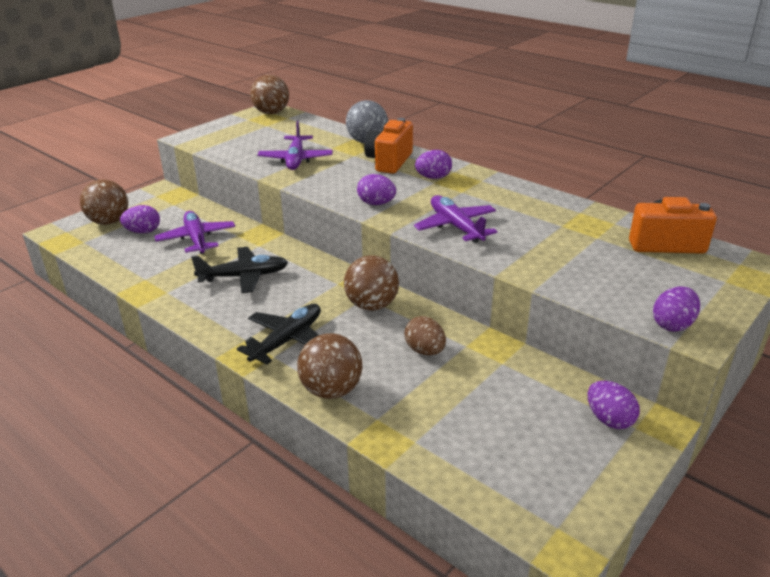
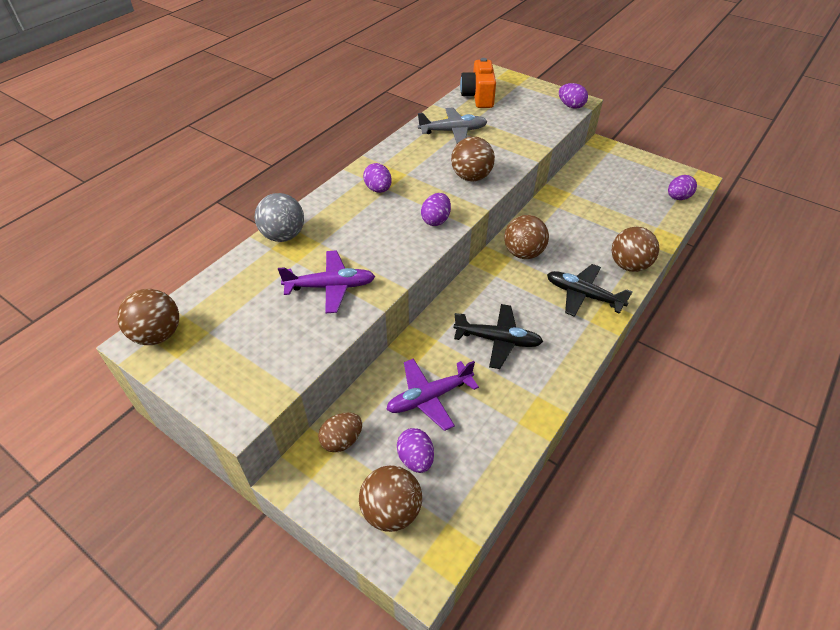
camera: 95 degrees left, 15 degrees up
(244, 276) = (498, 340): black plane -> black plane turned 120 degrees clockwise
(389, 162) = (340, 217): orange camera -> none
(425, 351) = (570, 225): brown egg -> brown egg (342, 440)
(456, 226) = (471, 177): purple plane -> brown ball
(560, 221) = (453, 131): none -> grey plane
(609, 419) = (606, 159): purple egg -> purple egg (678, 197)

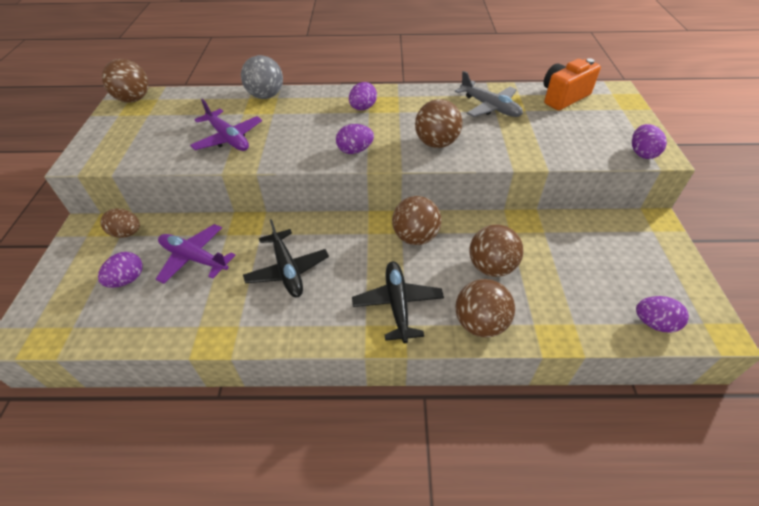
camera: 55 degrees right, 0 degrees up
(391, 511) = (72, 289): brown ball -> brown ball (491, 267)

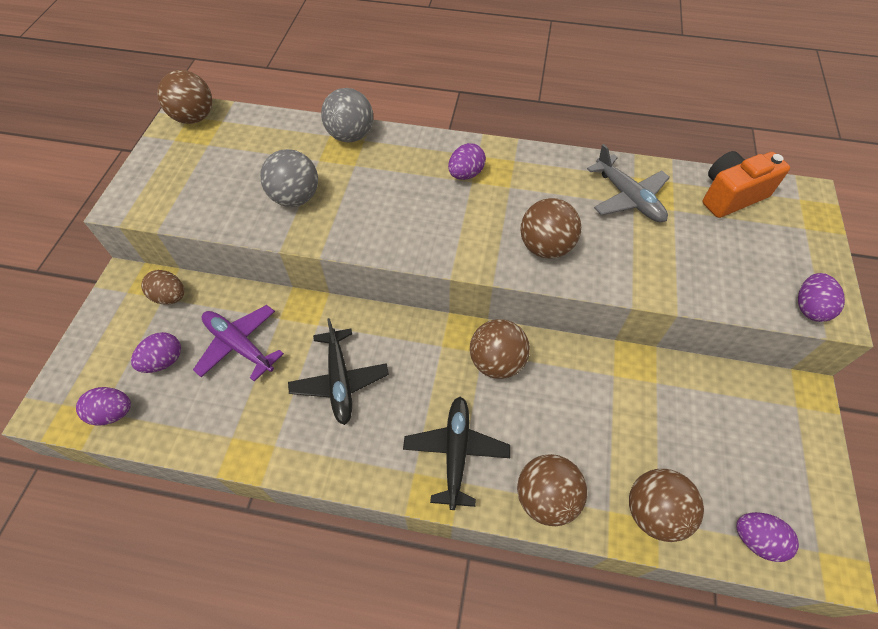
camera: 10 degrees right, 10 degrees up
(228, 138) = (295, 198): purple plane -> grey ball
(355, 150) = (442, 242): purple egg -> purple egg (113, 413)
(491, 267) = (578, 422): brown ball -> brown ball (654, 512)

